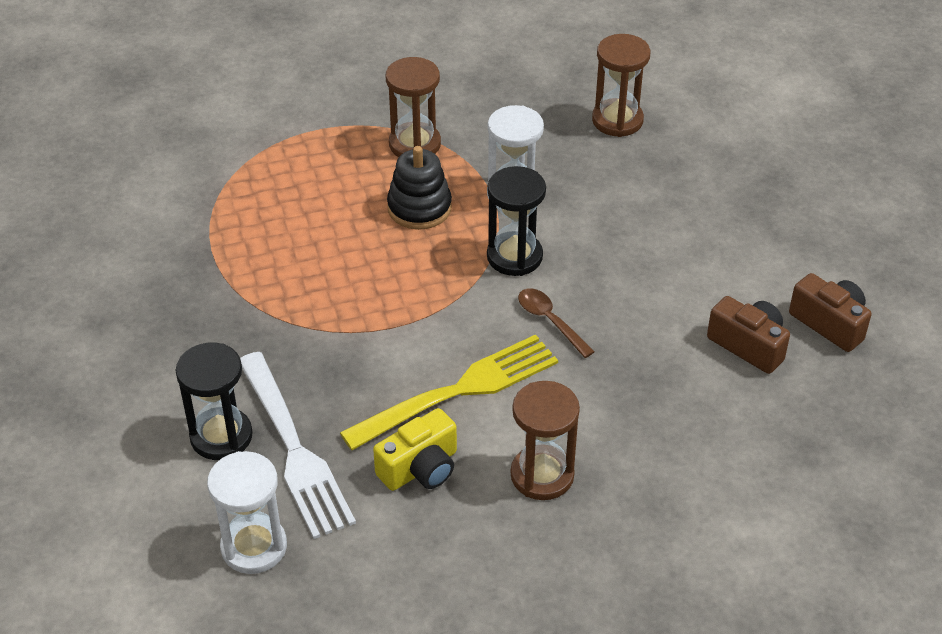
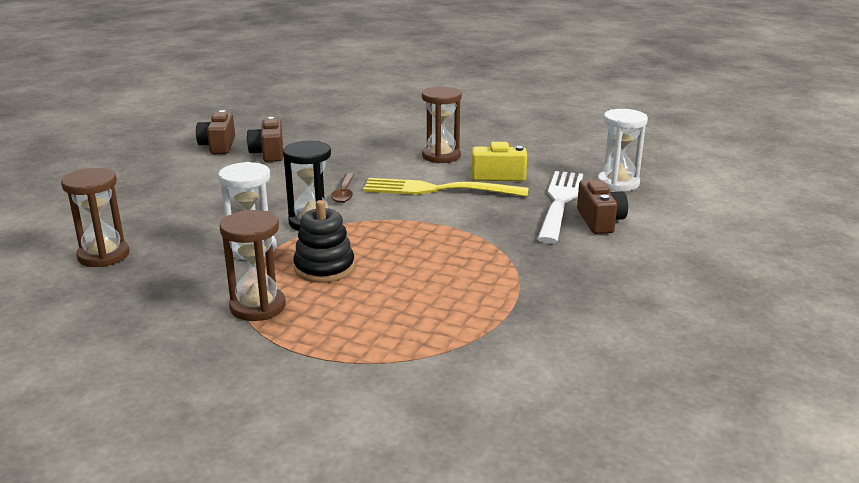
camera: 140 degrees left, 20 degrees down
(221, 436) = (600, 221): black hourglass -> brown camera

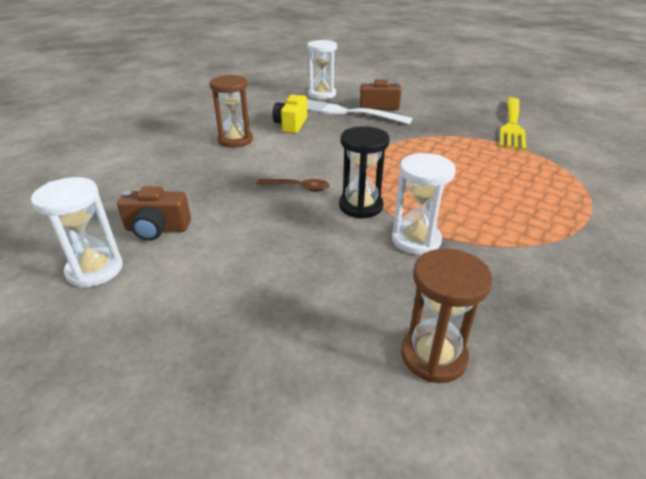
camera: 80 degrees left, 10 degrees up
(218, 146) = (95, 269): brown camera -> white hourglass
(258, 307) = (528, 236): brown hourglass -> none
(324, 268) = (453, 203): black stacking toy -> none
(438, 190) = (308, 147): yellow fork -> yellow fork (512, 124)

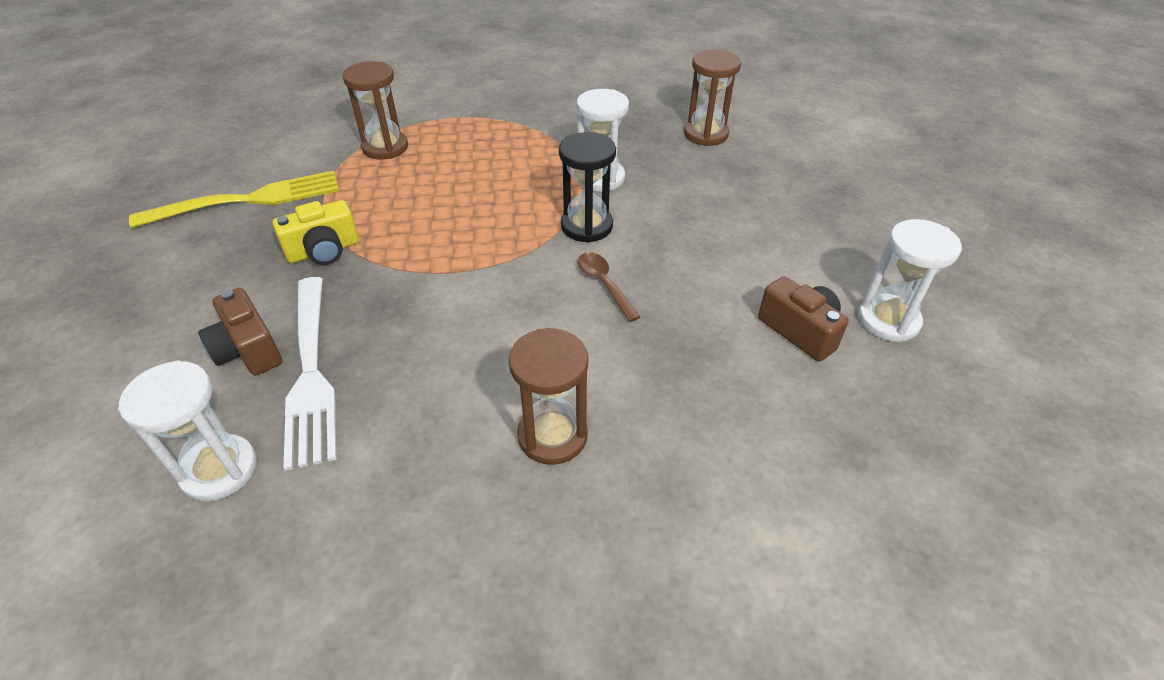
camera: 130 degrees left, 10 degrees up
(291, 125) = (427, 409): yellow camera -> yellow camera (324, 251)
(551, 172) = (385, 147): none -> brown hourglass

